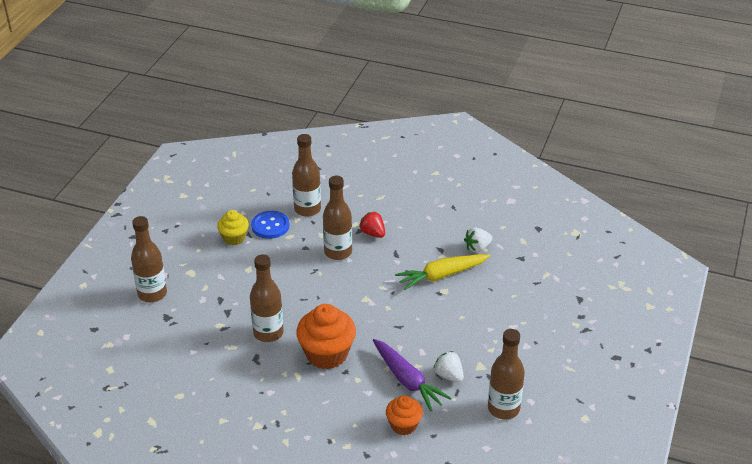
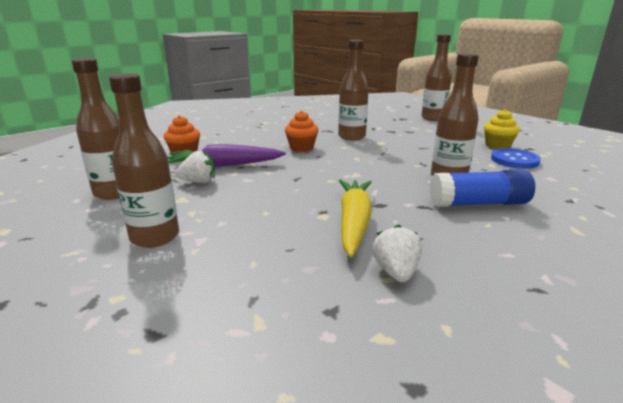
camera: 120 degrees right, 15 degrees down
(307, 209) = (546, 180): brown bottle -> brown bottle (155, 237)
(327, 354) = (301, 147): orange cupcake -> orange cupcake, size x0.59
(373, 233) = (478, 203): red strawberry -> blue glue stick

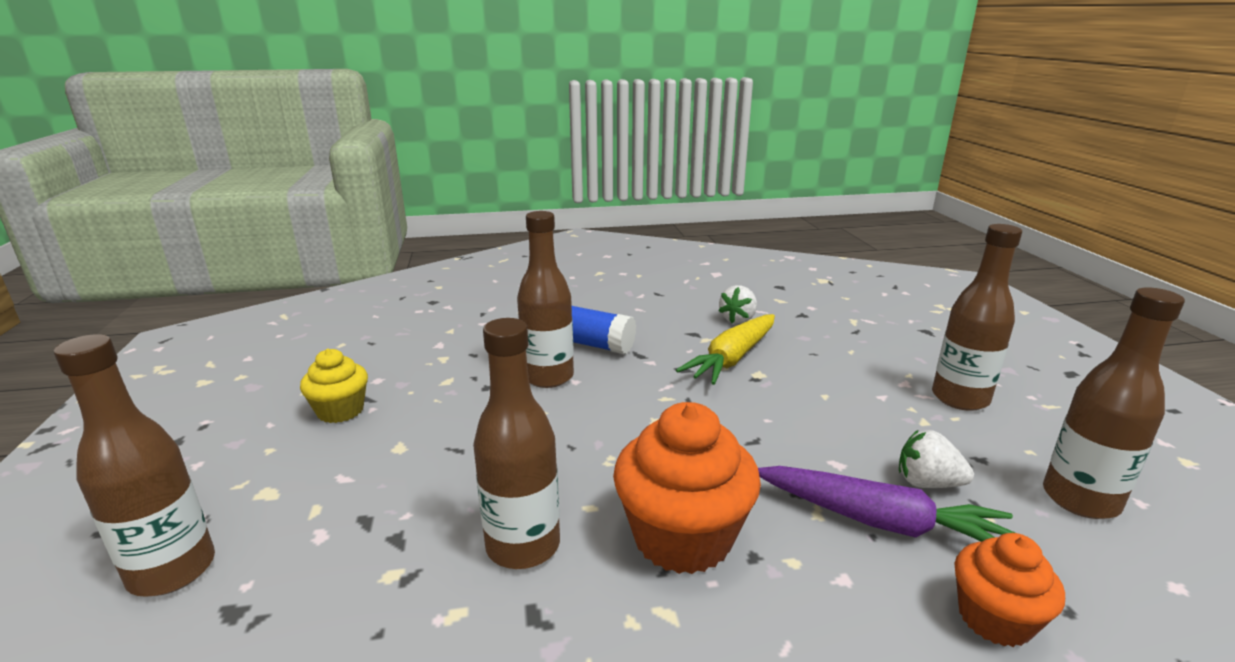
camera: 150 degrees left, 0 degrees up
(301, 147) = (682, 537): orange cupcake -> orange cupcake, size x1.70
(514, 160) = (402, 377): blue button -> none

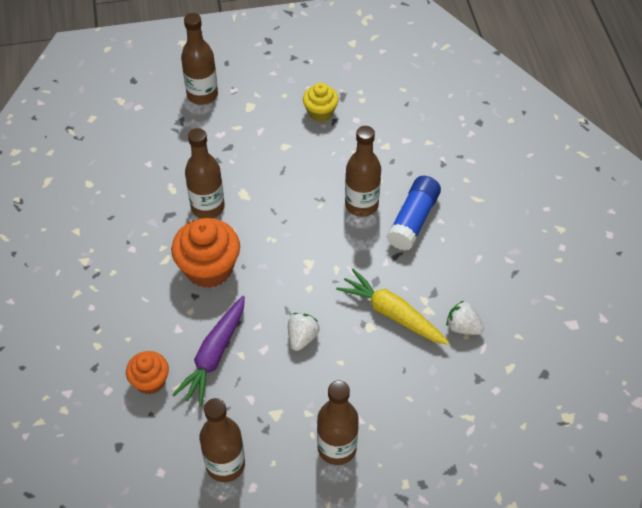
camera: 90 degrees right, 30 degrees up
(927, 483) = (244, 390): white strawberry -> white strawberry (302, 337)

